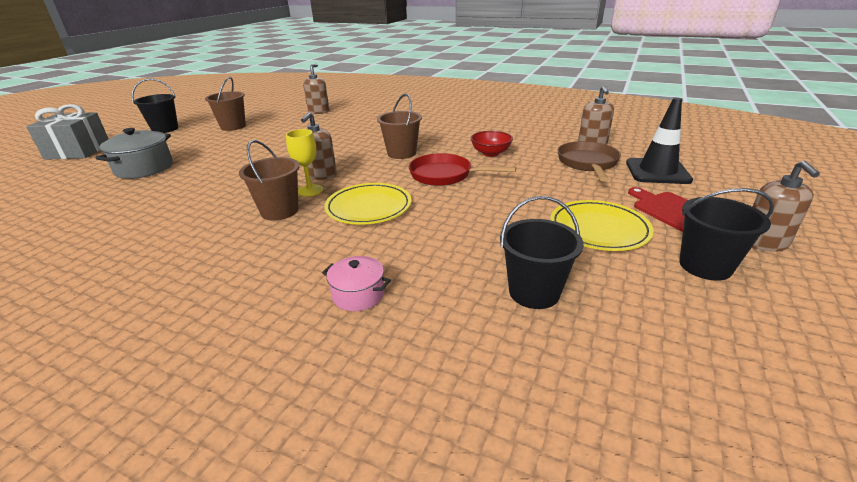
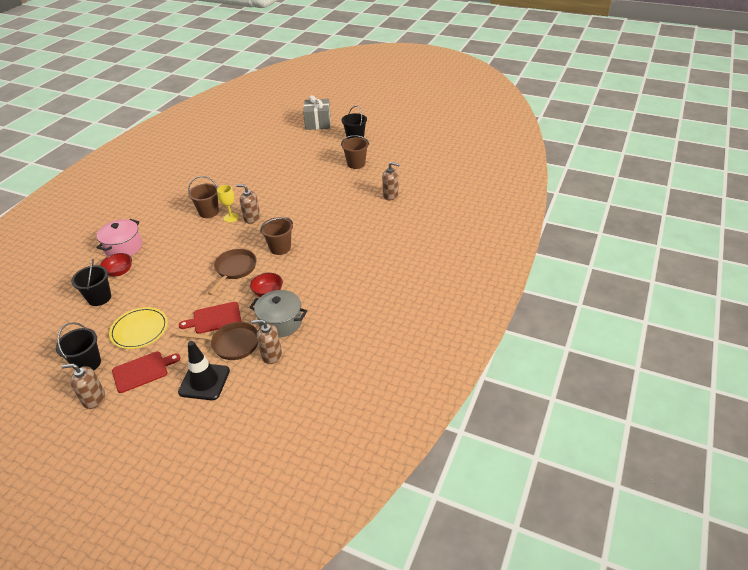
camera: 90 degrees right, 10 degrees up
(144, 168) = (283, 154): grey pot -> grey pot (280, 322)
(358, 295) = (123, 247): pink pot -> pink pot, size x1.70
(369, 207) = (201, 242): yellow plate -> none
(445, 175) = (234, 269): red pan -> brown pan
(447, 282) = (119, 272): none -> red bowl
(548, 177) = (214, 318): none -> red cutting board

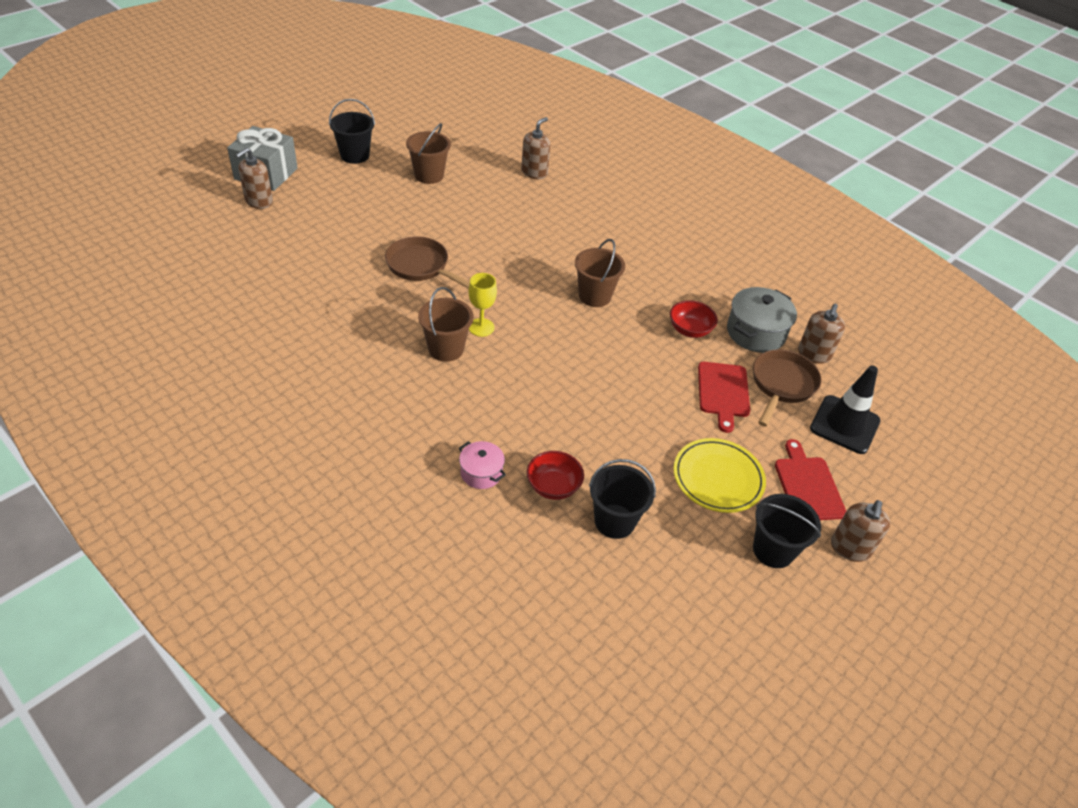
camera: 75 degrees left, 5 degrees up
(123, 247) = (481, 473): pink pot -> pink pot, size x0.59
(234, 269) = (621, 351): brown pan -> brown pan (421, 266)
(252, 218) = (499, 306): brown soap dispenser -> brown soap dispenser (259, 201)

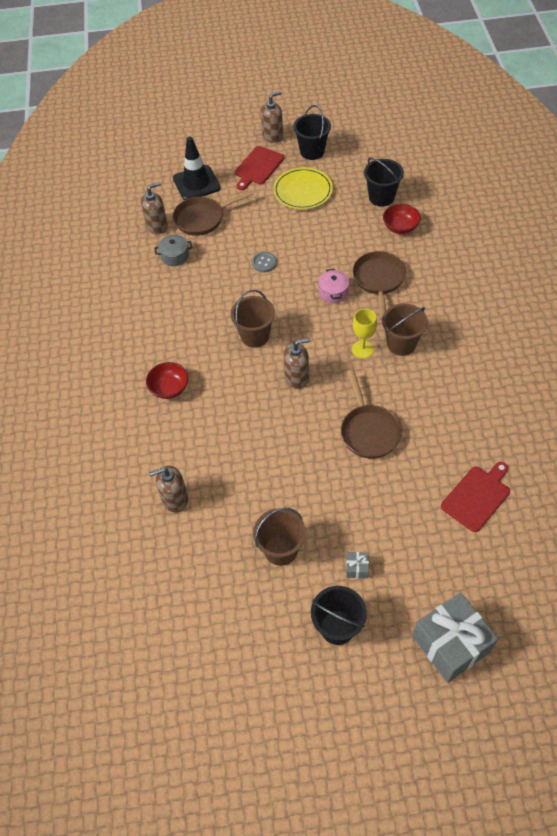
camera: 135 degrees left, 10 degrees up
(259, 201) = (476, 597): brown soap dispenser -> brown soap dispenser (297, 377)
(363, 185) = (357, 568): none -> grey gift
(481, 473) = (437, 252): pink pot -> pink pot (333, 292)
(523, 404) = (379, 280): none -> brown pan
(662, 367) = (264, 263): none -> grey button
(690, 330) = (216, 278): red bowl -> red bowl (169, 388)
(723, 392) = (244, 231): red cutting board -> red cutting board (477, 496)
(755, 333) = (175, 256): grey pot -> grey pot, size x0.59

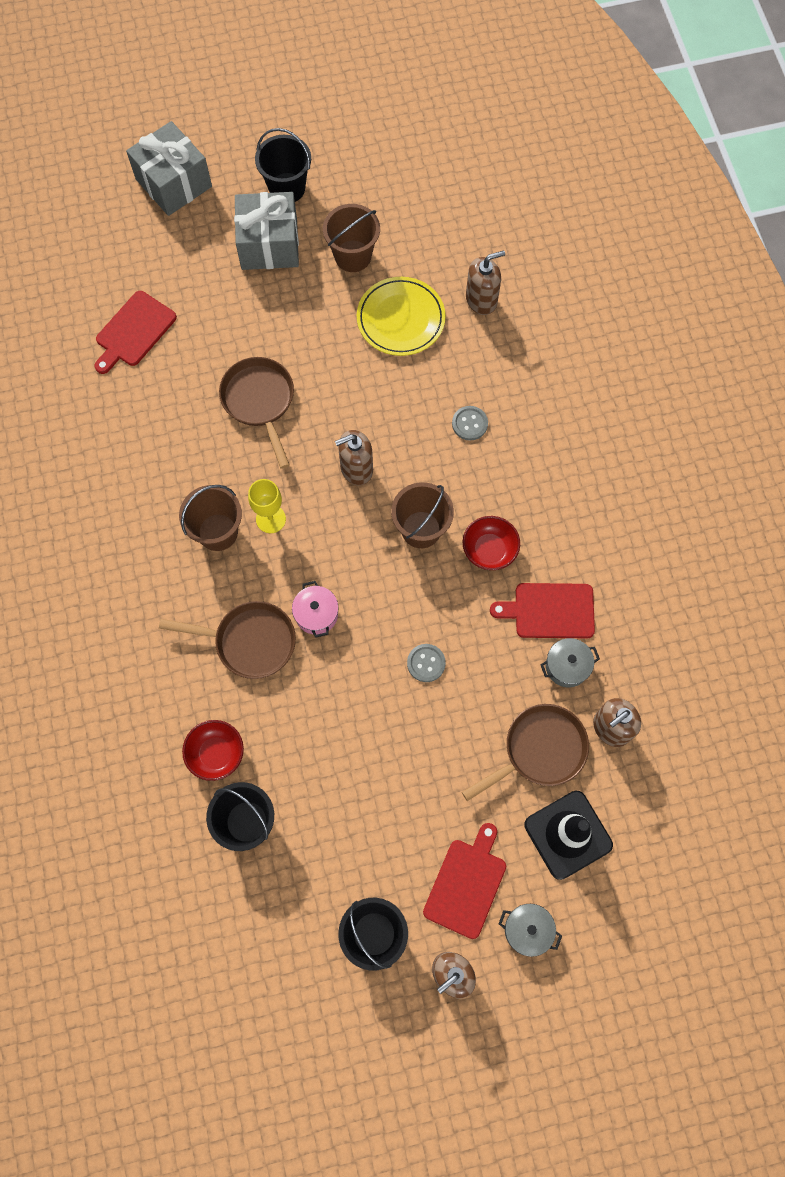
camera: 170 degrees right, 15 degrees up
(169, 388) = (521, 440): red bowl -> red bowl (489, 550)
(177, 285) = (550, 611): none -> red cutting board
(206, 402) = (469, 424): none -> grey button
(228, 149) = (527, 930): none -> grey pot
(303, 191) = (381, 827): yellow plate -> yellow plate (400, 319)
(357, 568) = (269, 244): grey gift -> grey gift, size x2.50
(379, 280) = (250, 641): brown pan -> brown pan turned 75 degrees counterclockwise

